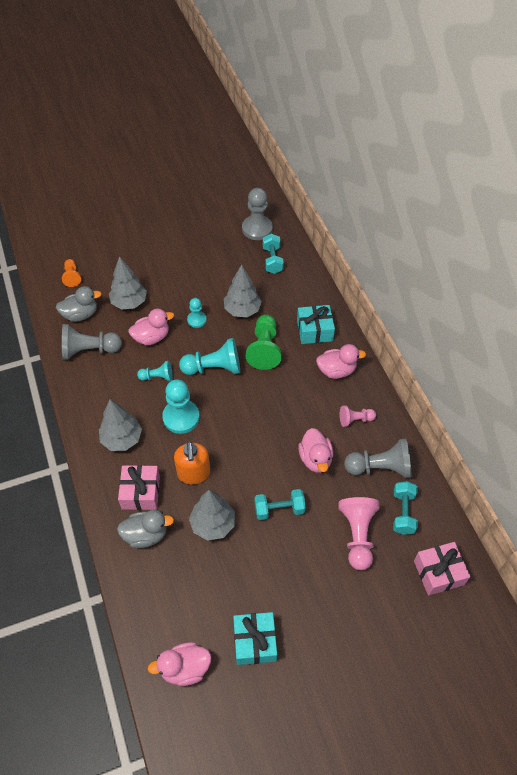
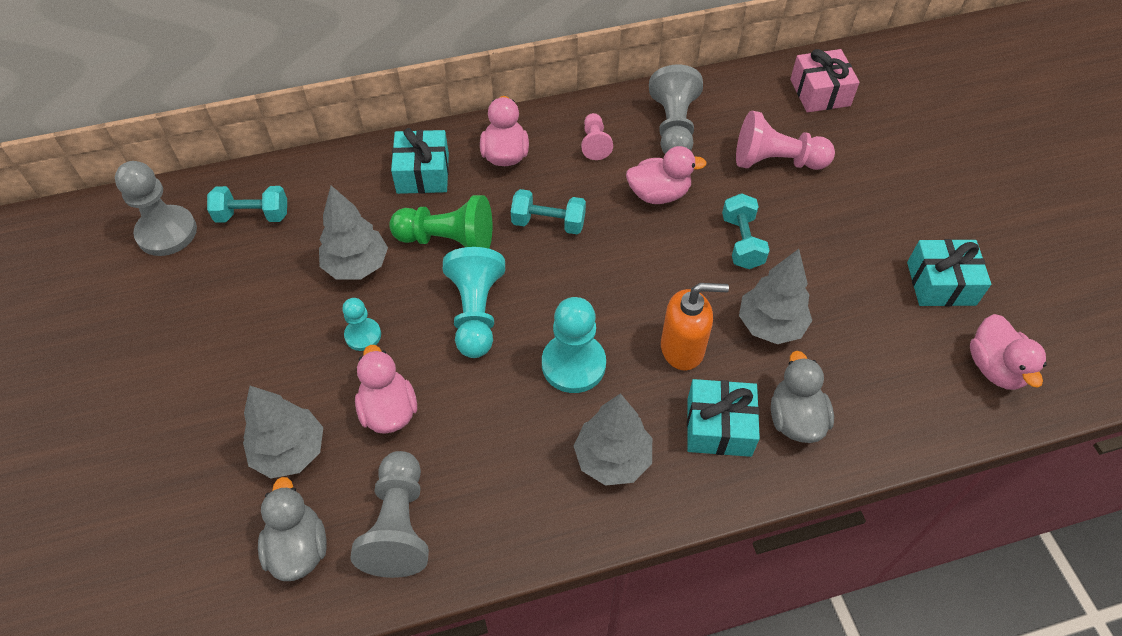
camera: 85 degrees left, 0 degrees up
(72, 277) = (182, 572): orange pawn -> none
(141, 492) = (719, 427): pink gift -> turquoise gift
(157, 377) = (483, 401): turquoise pawn -> none
(403, 512) = (740, 113): turquoise dumbbell -> turquoise dumbbell (548, 223)

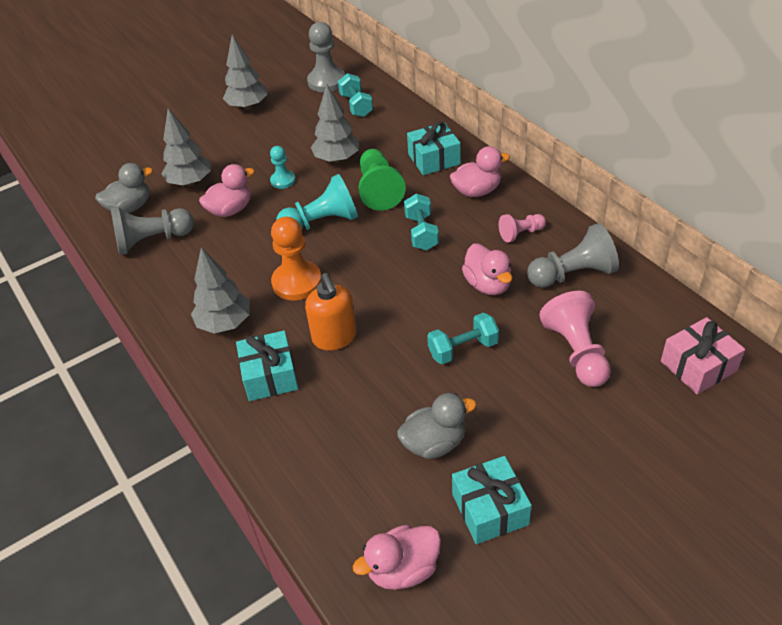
camera: 75 degrees right, 10 degrees down
(573, 364) = (297, 282): turquoise pawn -> orange pawn
(770, 325) = (380, 387): grey tree -> grey tree (248, 106)
(795, 418) = (292, 422): grey duck -> grey duck (434, 443)

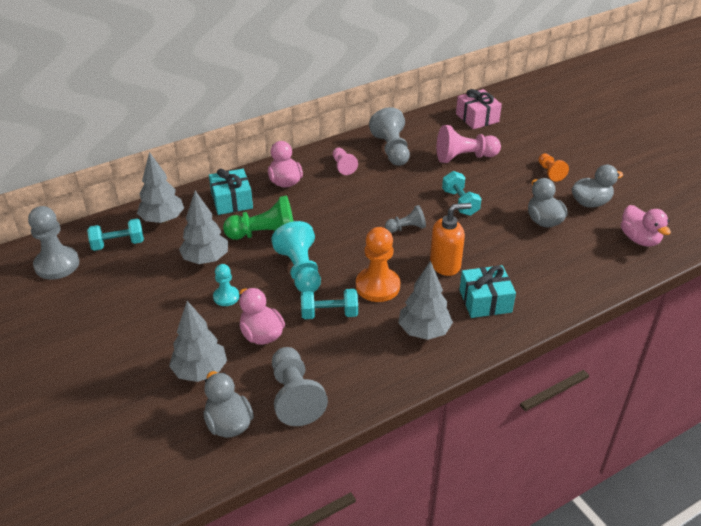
camera: 90 degrees left, 5 degrees down
(248, 106) = (70, 328): grey tree -> grey tree (162, 220)
(402, 299) = (406, 228): none -> grey pawn
(421, 233) = (329, 214): turquoise dumbbell -> turquoise dumbbell (329, 314)
(488, 285) = (396, 186): pink duck -> none
(490, 509) = (590, 203): turquoise gift -> grey duck
(563, 459) = (550, 172): none -> orange pawn

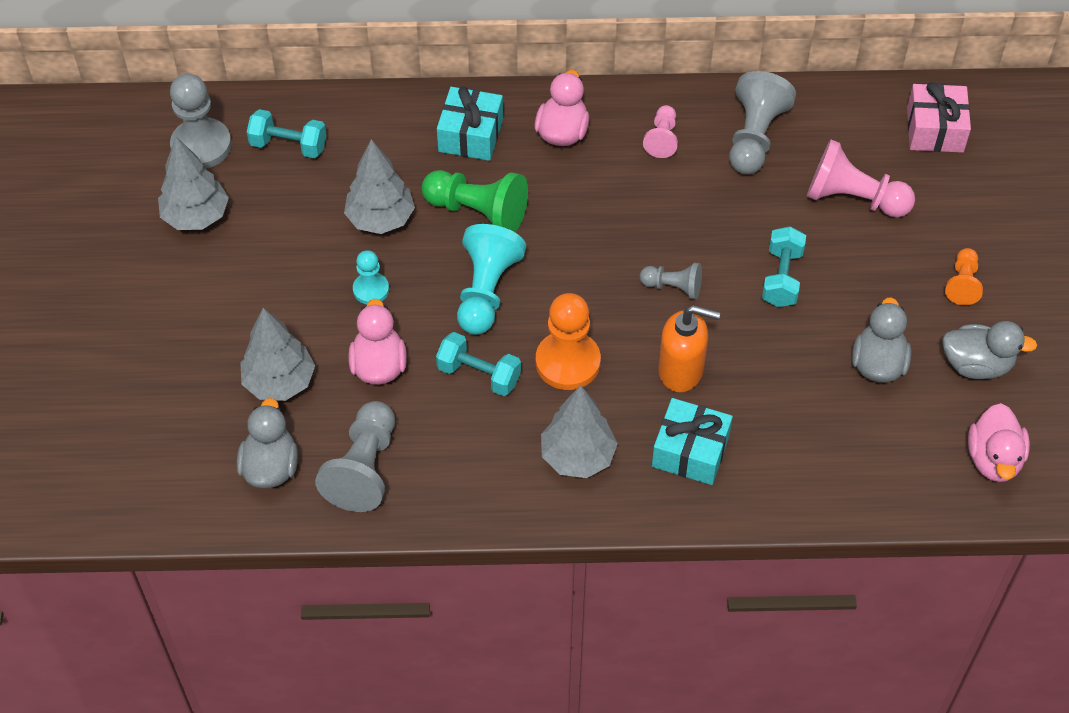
camera: 30 degrees right, 15 degrees up
(162, 220) = (364, 129): grey tree -> grey tree (196, 216)

